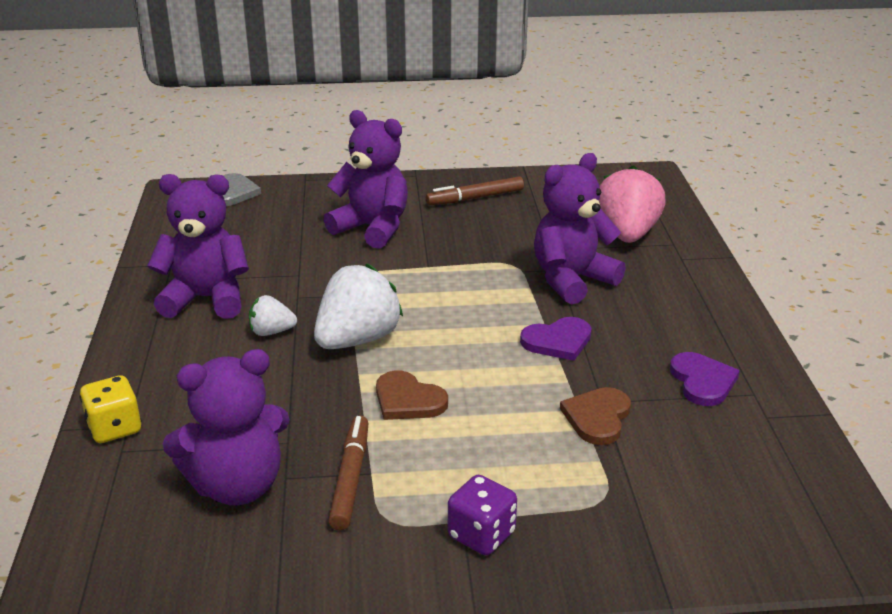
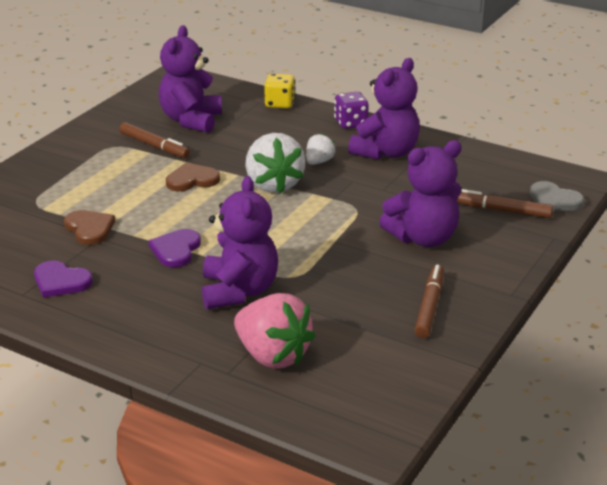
camera: 125 degrees right, 0 degrees up
(279, 209) = (502, 210): none -> brown marker
(481, 535) = (67, 163): purple dice -> purple dice (350, 123)

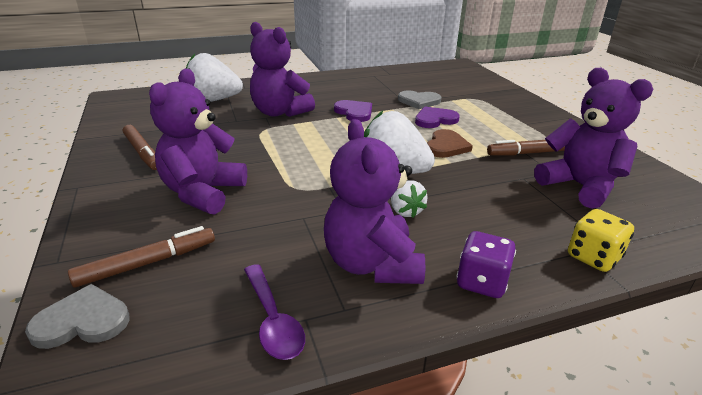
camera: 130 degrees right, 0 degrees up
(61, 281) = (371, 83): purple heart -> purple heart (435, 120)
(89, 229) = (419, 101): brown heart -> grey heart
(272, 356) = (213, 100): pink strawberry -> white strawberry
(465, 158) = (273, 320): none -> purple spoon

